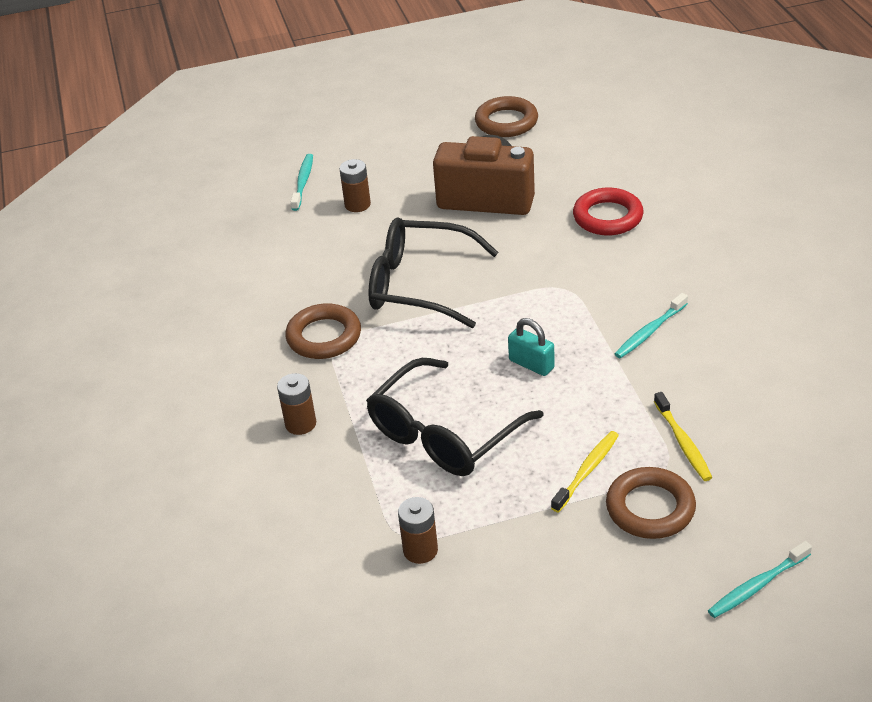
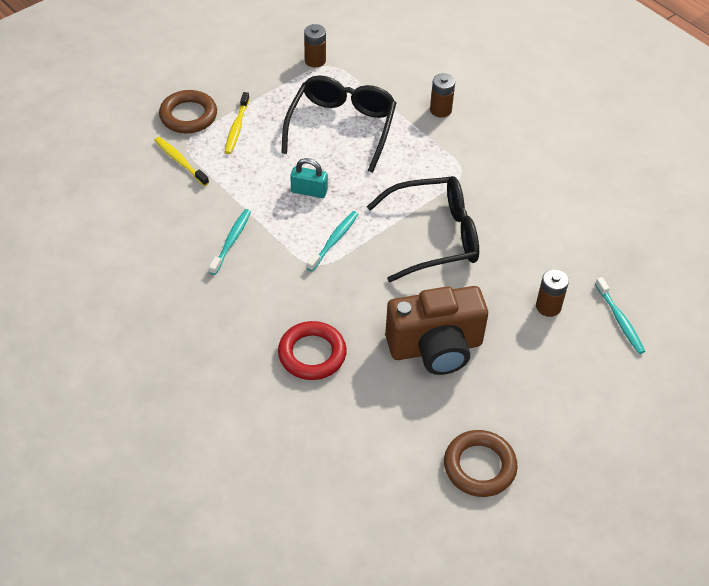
camera: 150 degrees right, 10 degrees up
(324, 336) = (474, 173): brown ring -> none
(757, 586) = (113, 90): turquoise toothbrush -> turquoise toothbrush (334, 240)

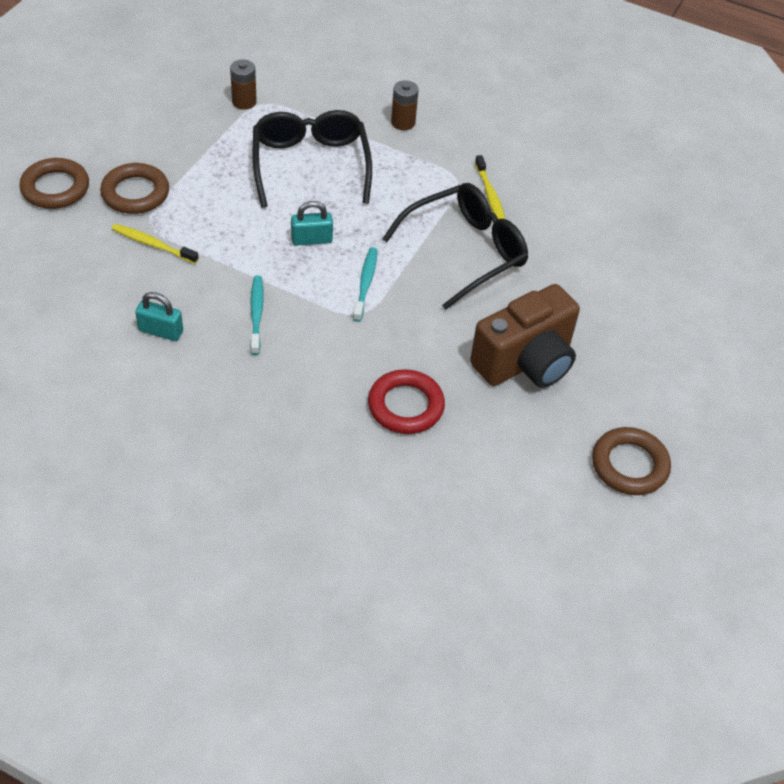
camera: 25 degrees left, 0 degrees up
(129, 96) = (55, 188): none -> brown ring
(149, 233) = (161, 331): none -> turquoise padlock
(237, 127) = (197, 193): yellow toothbrush -> yellow toothbrush (490, 195)
(548, 307) = (611, 290): brown battery -> none
(619, 320) = (683, 284): turquoise toothbrush -> none

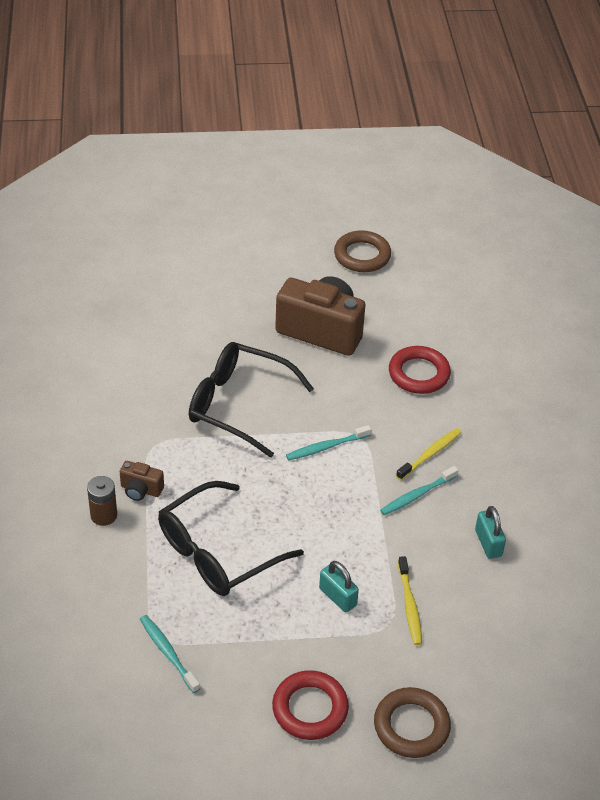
camera: 120 degrees left, 5 degrees down
(126, 146) = (310, 708): none -> red ring
(135, 193) = (363, 658): brown ring -> none
(244, 102) = (168, 653): brown battery -> turquoise toothbrush
(311, 239) = (309, 503): turquoise padlock -> turquoise padlock (337, 597)
(412, 152) = (141, 490): none -> brown camera
(490, 195) = (158, 416): yellow toothbrush -> yellow toothbrush (430, 454)

